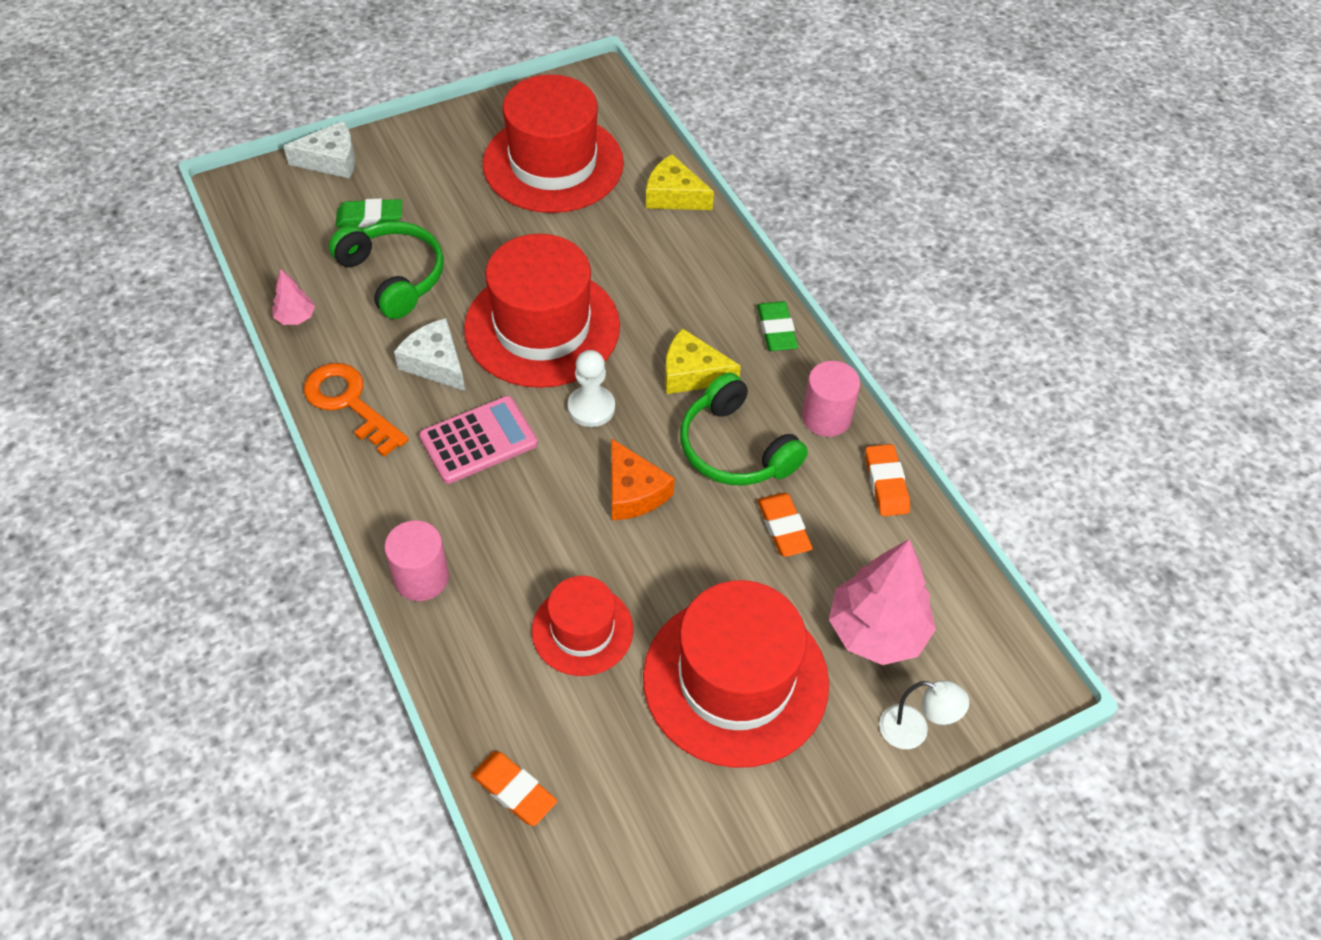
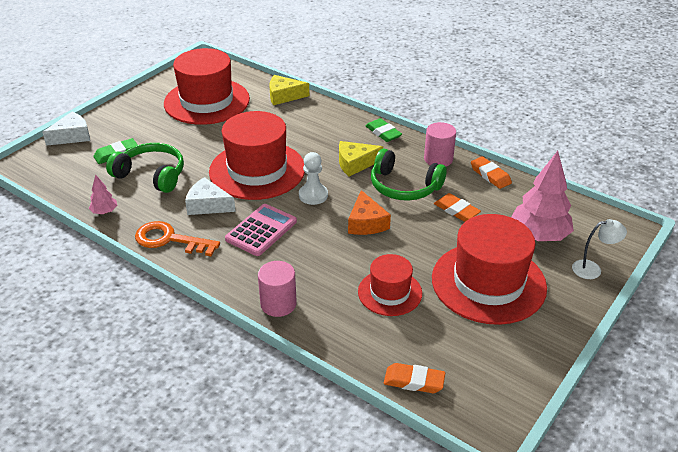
camera: 25 degrees left, 15 degrees down
(633, 492) = (366, 223): orange cheese -> orange cheese turned 45 degrees clockwise

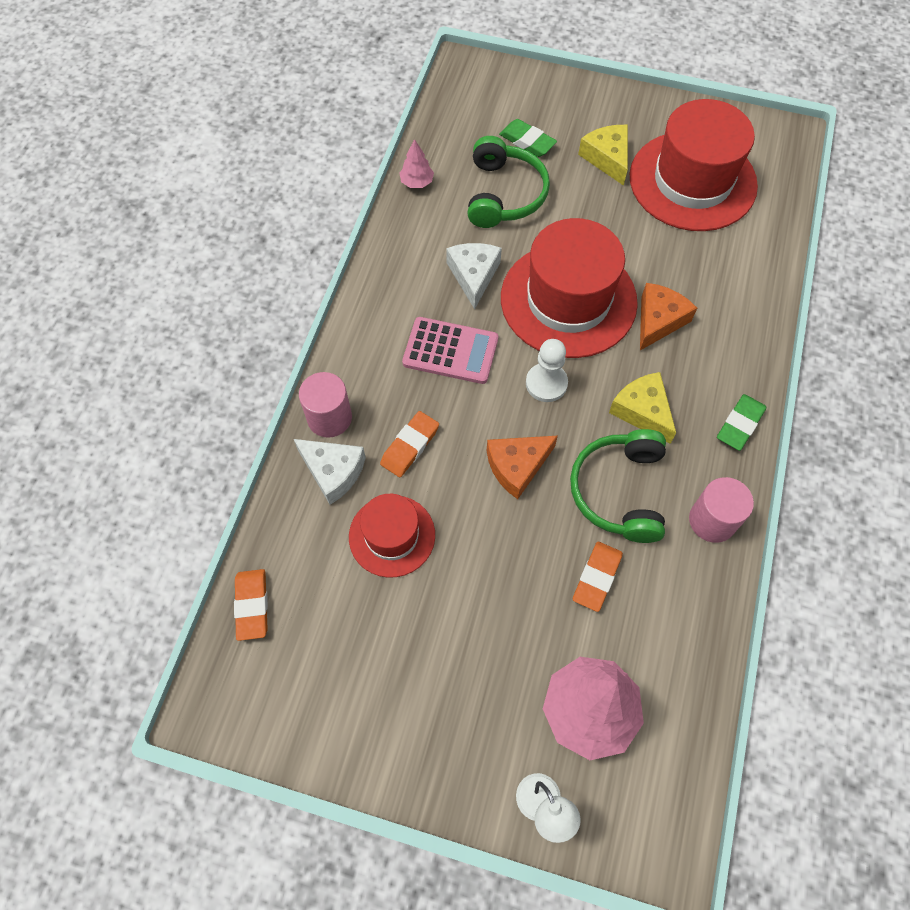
camera: 70 degrees right, 25 degrees up
(72, 136) = (540, 83): white cheese -> white cheese (333, 472)
(170, 240) = (395, 265): orange key -> none
(284, 96) = (761, 264): yellow cheese -> yellow cheese (607, 158)
(296, 141) = (658, 320): none -> orange cheese
(488, 282) = (456, 657): red hat -> none
(490, 175) = (708, 607): orange eraser -> orange eraser (410, 446)

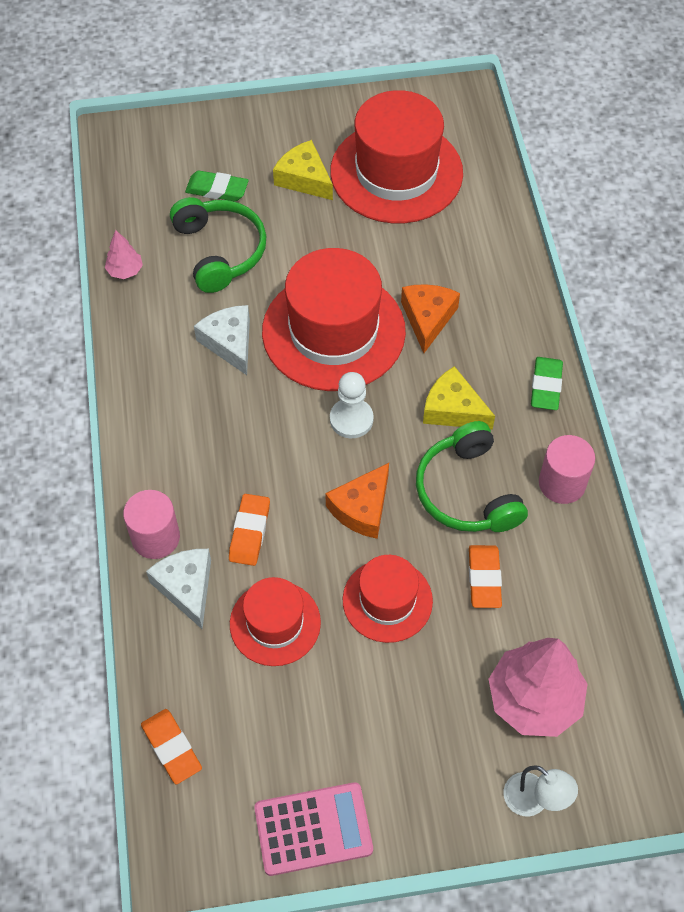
camera: 25 degrees left, 5 degrees down
(333, 472) = (186, 587): white cheese -> white cheese turned 120 degrees counterclockwise
(450, 351) = (243, 425): pink calculator -> pink calculator (313, 829)
(499, 559) = (387, 600): none -> red hat

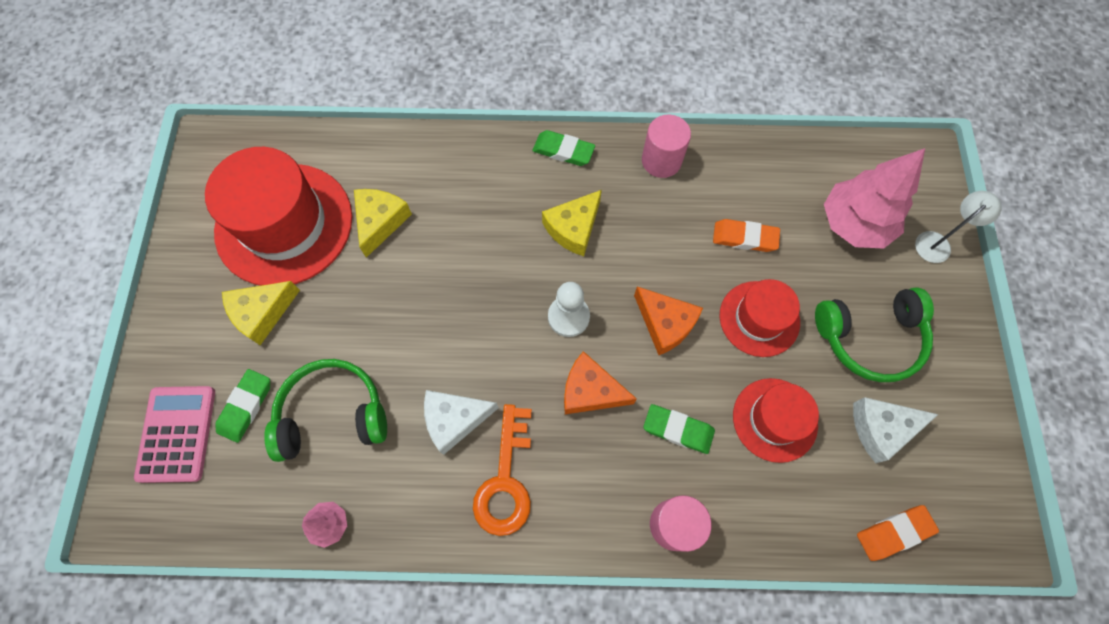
camera: 80 degrees left, 10 degrees up
(179, 392) = (505, 480): none -> orange key
(186, 587) = (732, 499): white cheese -> white cheese (881, 428)
(250, 532) = (678, 429): orange eraser -> green eraser
(313, 829) = (966, 415): pink calculator -> pink calculator (177, 434)
(333, 331) = (464, 316): red hat -> none
(418, 244) = (380, 222): none -> yellow cheese
(427, 318) = (469, 230): orange cheese -> orange cheese (590, 391)
(467, 491) = (659, 234): green headphones -> green headphones (870, 338)

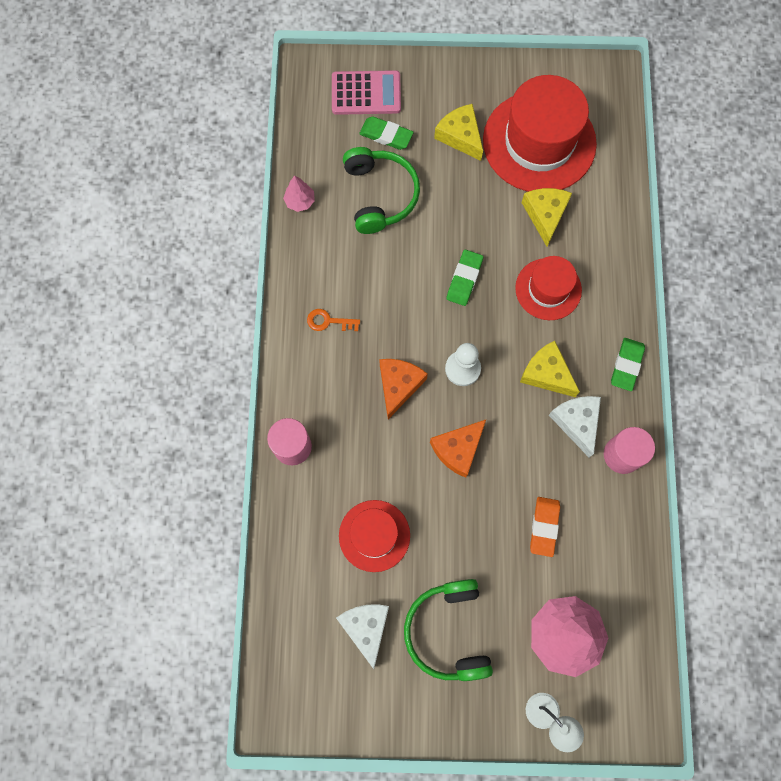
camera: 90 degrees right, 5 degrees up
(380, 222) = (545, 215): yellow cheese -> yellow cheese turned 105 degrees counterclockwise
(454, 420) = (375, 282): white cheese -> white cheese (576, 422)
(505, 480) = (328, 321): orange key -> orange key, size x0.54
(678, 429) = (366, 454): green eraser -> green eraser (464, 279)
(759, 318) = (464, 532): red hat -> red hat (548, 289)
(894, 533) = (281, 624): orange eraser -> none

